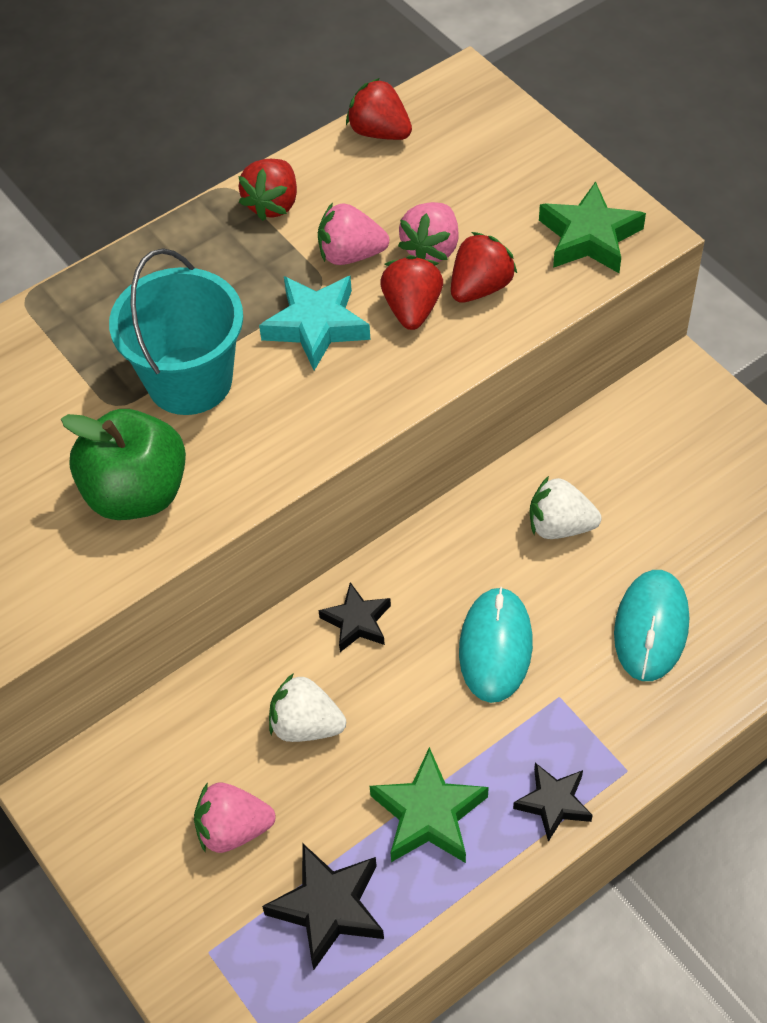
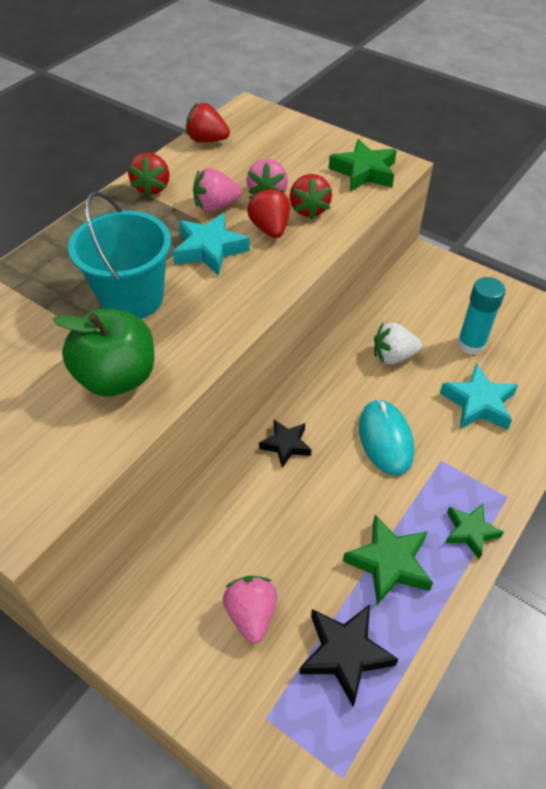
camera: 20 degrees left, 5 degrees down
(233, 829) = (251, 614): pink strawberry -> pink strawberry turned 105 degrees clockwise
(306, 725) = (277, 523): white strawberry -> none
(480, 287) = (309, 209): red strawberry -> red strawberry turned 150 degrees clockwise
(553, 803) = (470, 532): black star -> green star
(651, 627) = (478, 403): turquoise mouse -> turquoise star
(684, 534) = (471, 344): none -> turquoise glue stick

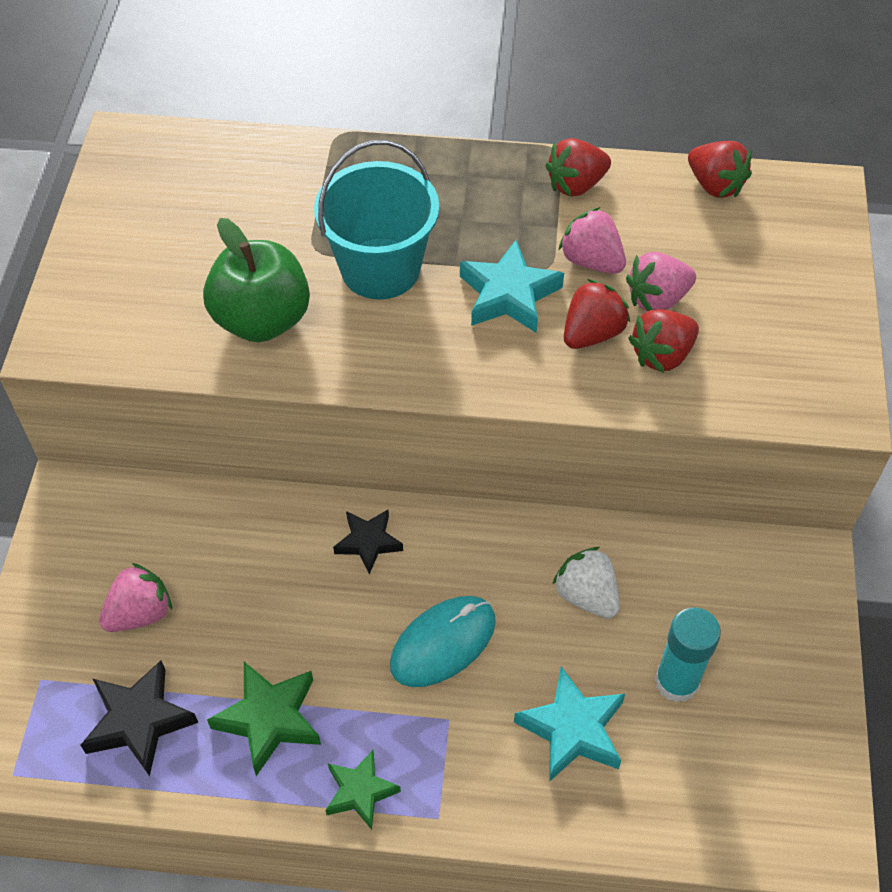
camera: 60 degrees right, 5 degrees up
(207, 140) = (715, 185): red strawberry -> red strawberry turned 150 degrees clockwise
(364, 172) = (794, 379): green star -> none

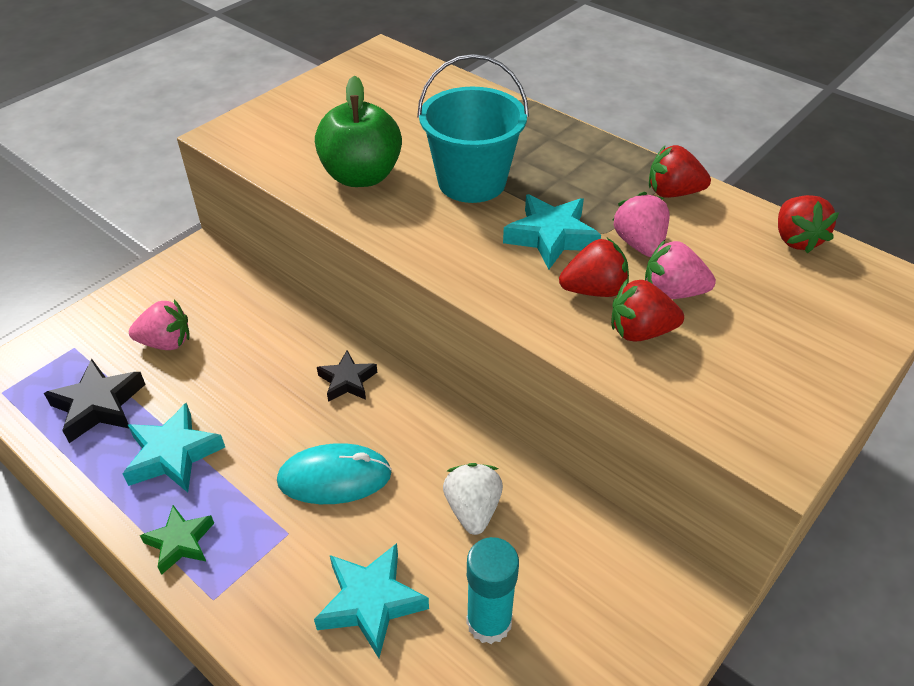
camera: 35 degrees right, 10 degrees down
(269, 719) = (173, 454): green star -> turquoise star

